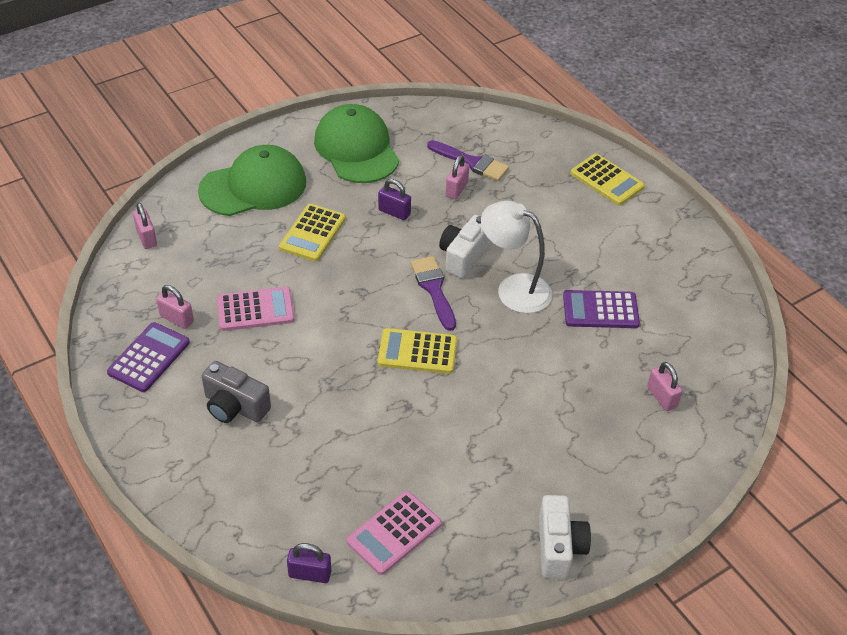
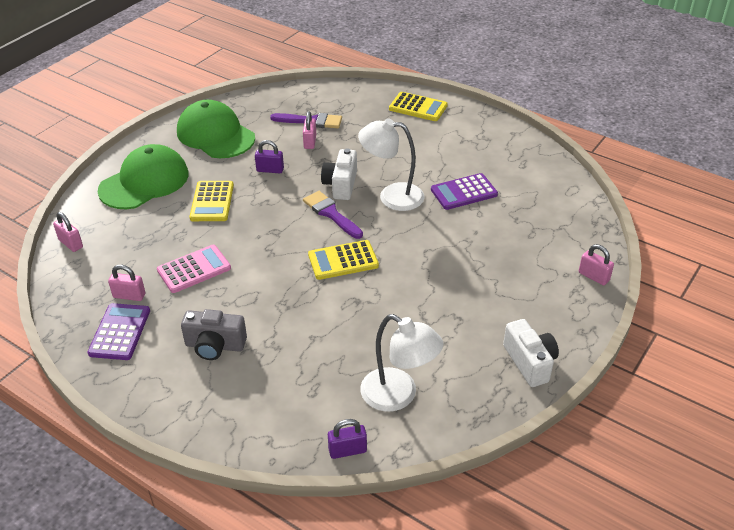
camera: 20 degrees left, 5 degrees down
(394, 533) = (398, 396): pink calculator -> white lamp
(661, 397) = (542, 236): pink padlock -> pink padlock (593, 276)

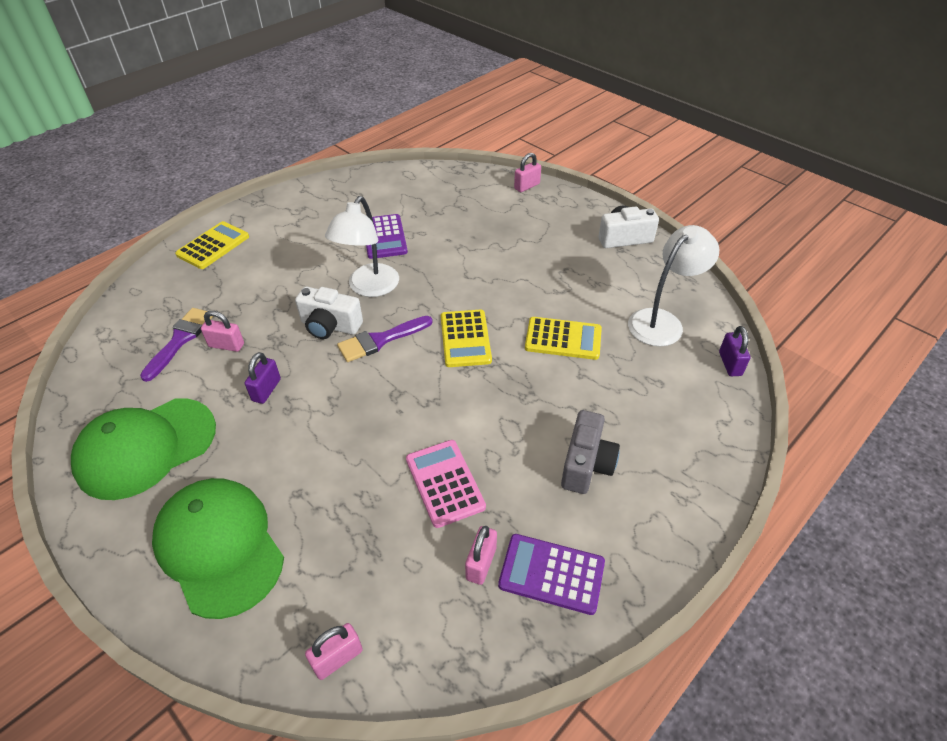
camera: 80 degrees left, 5 degrees up
(212, 202) = (308, 458): yellow calculator -> yellow calculator (563, 339)

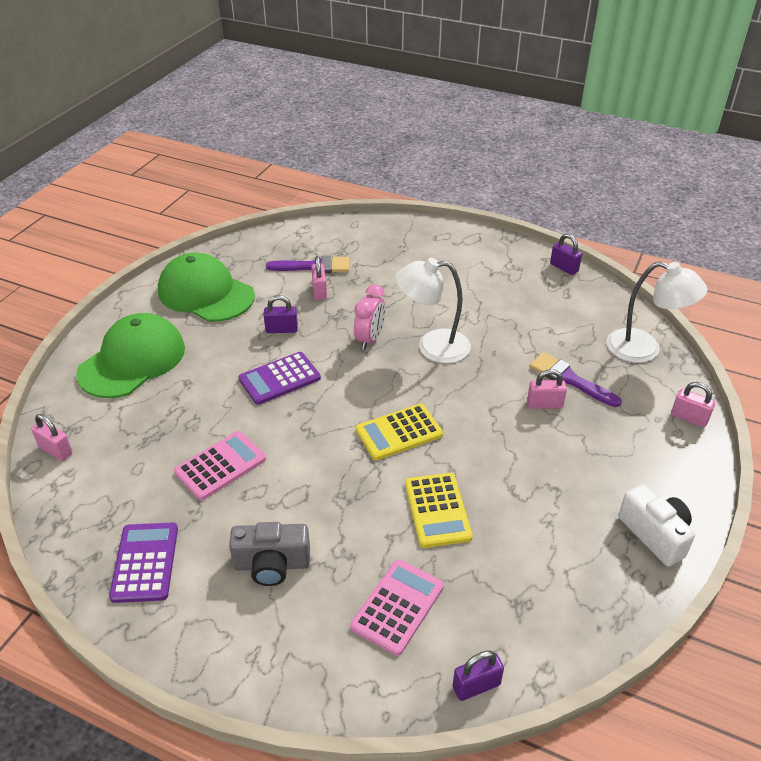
camera: 70 degrees right, 5 degrees down
(213, 246) = (430, 239): yellow calculator -> none
(323, 184) = (564, 267): none -> purple padlock
(330, 326) = (370, 339): white camera -> pink clock
(380, 340) = (368, 375): purple brush -> purple brush (569, 379)
(384, 237) = (512, 333): purple calculator -> purple calculator (279, 379)
(481, 563) = (146, 511): pink padlock -> pink padlock (544, 404)
(652, 389) = (397, 606): none -> pink calculator
(662, 321) = (516, 600): white lamp -> white lamp (644, 349)

